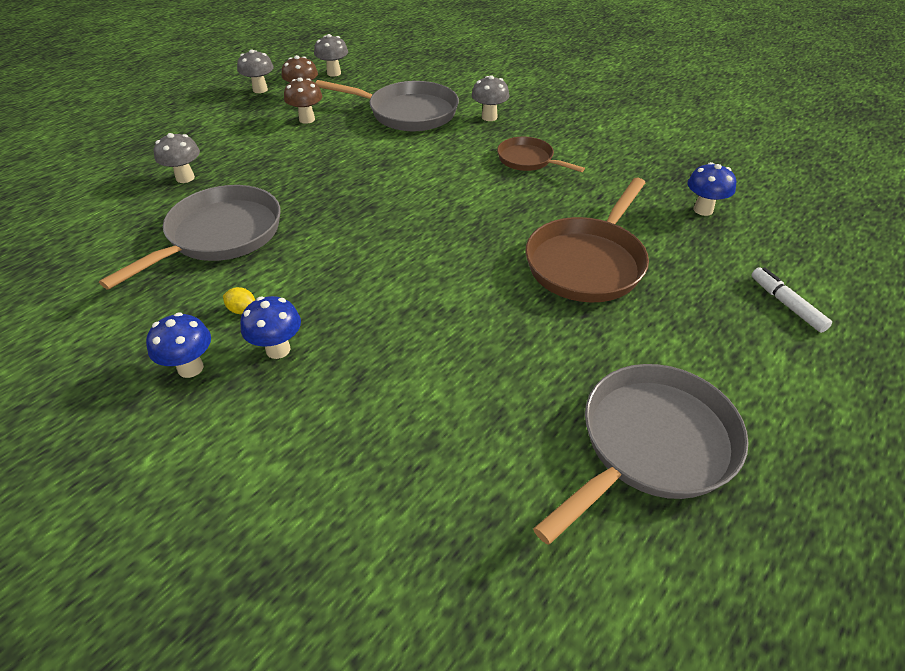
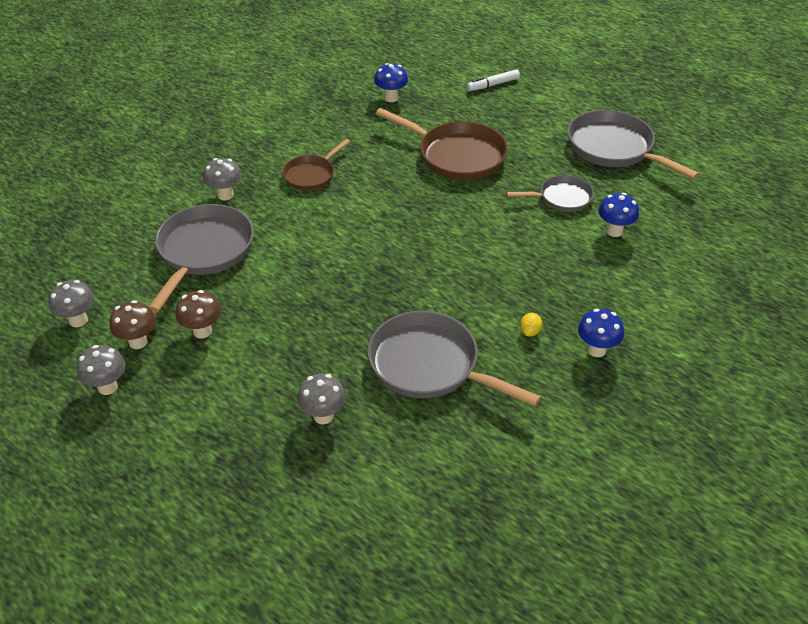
camera: 90 degrees left, 0 degrees up
(278, 349) = (569, 305): blue mushroom -> blue mushroom (614, 231)
(503, 361) = (561, 198): none -> grey pan

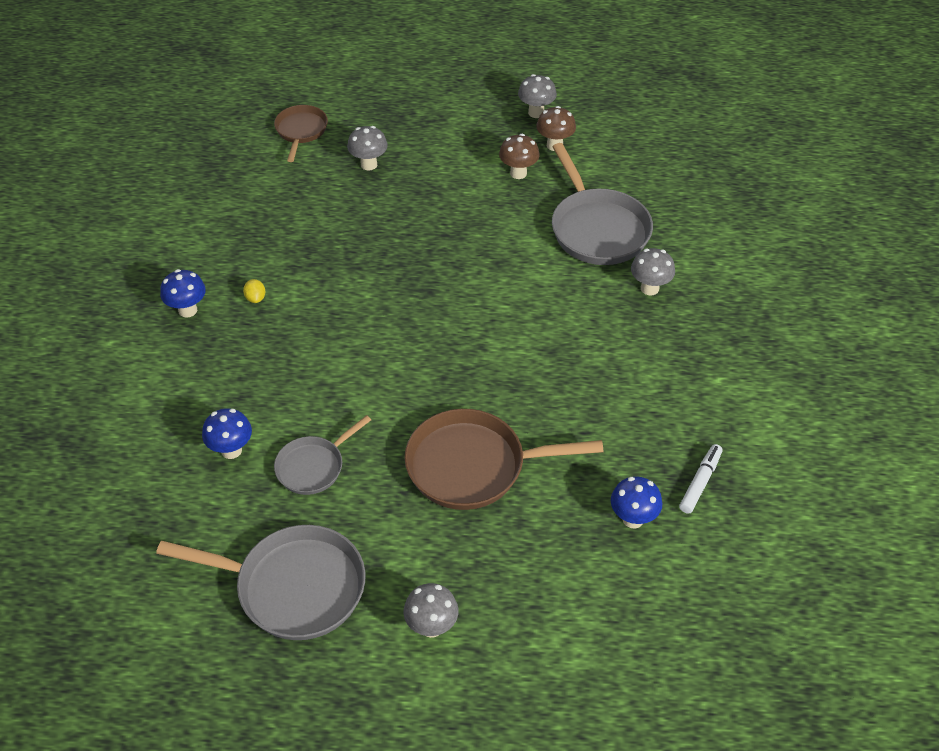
camera: 145 degrees right, 5 degrees up
(78, 320) = (617, 137): grey mushroom -> grey mushroom (431, 627)
(311, 175) = (598, 354): brown pan -> brown pan (301, 131)
(430, 365) = (319, 232): grey pan -> none
(493, 85) = (529, 627): white marker -> white marker (700, 482)

